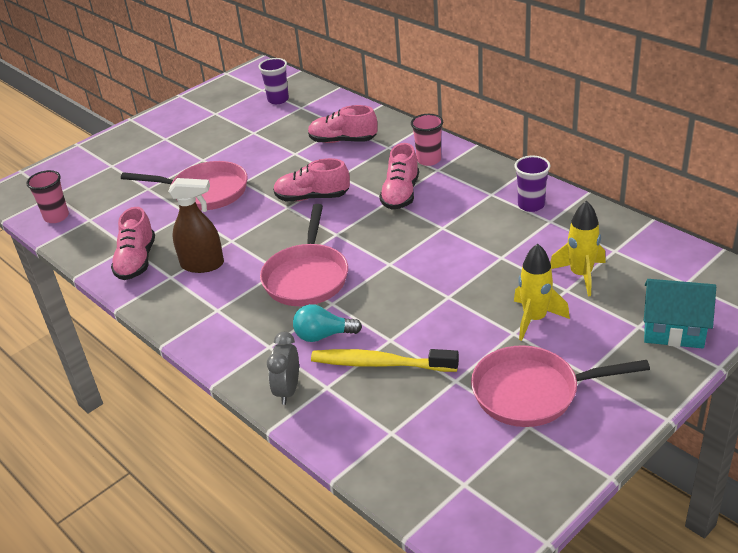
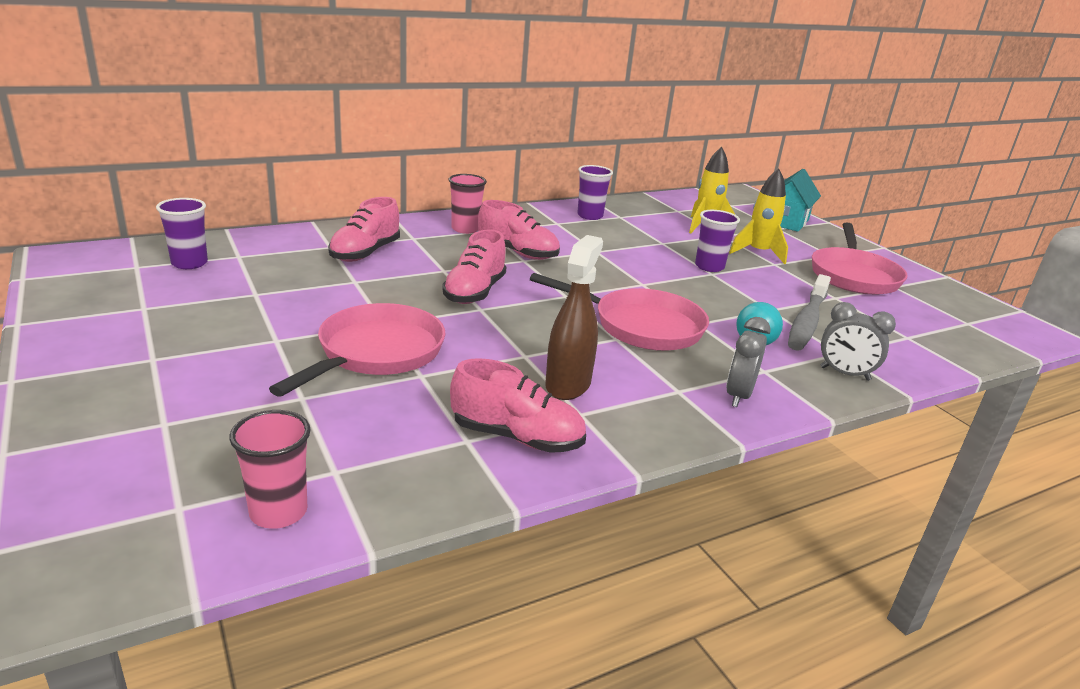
camera: 80 degrees left, 10 degrees down
(223, 337) = (738, 395): none -> grey clock
(380, 364) = (807, 321): yellow toothbrush -> grey toothbrush
(463, 293) = (709, 267): none -> purple cup

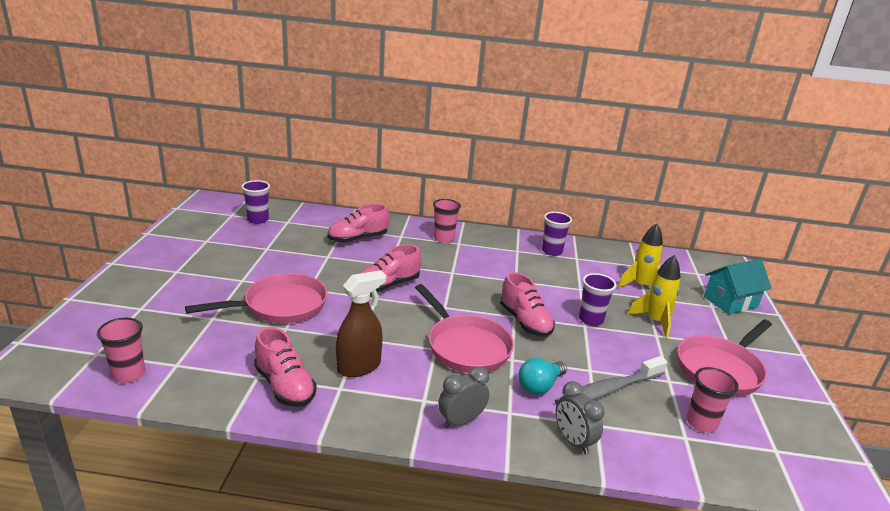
camera: 35 degrees right, 0 degrees up
(518, 253) = (455, 266): pink shoe -> pink shoe (525, 322)
(900, 321) = (701, 423): none -> pink cup

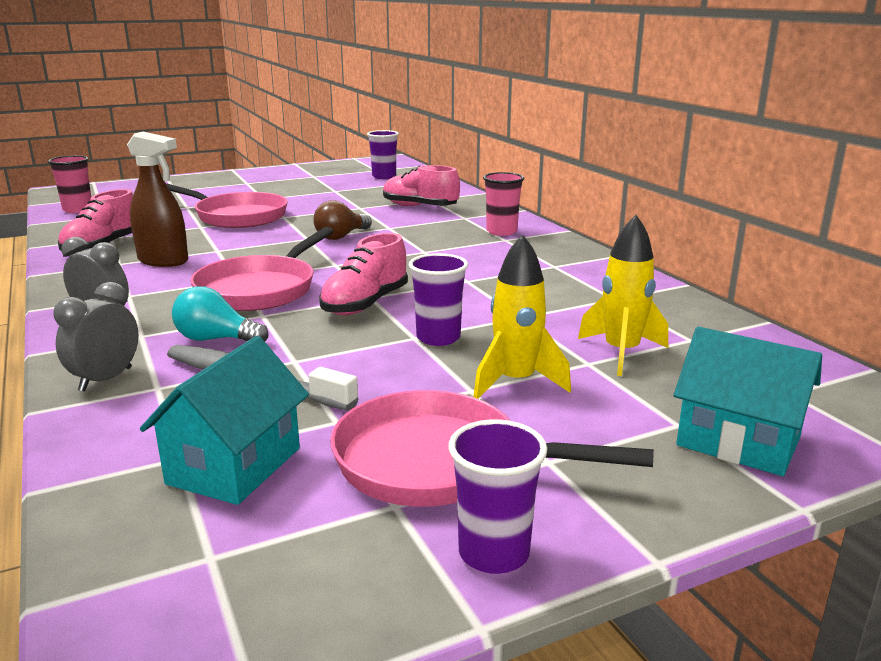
camera: 60 degrees right, 5 degrees down
(388, 285) = (341, 236): pink shoe -> brown light bulb
(552, 251) = (599, 282): purple cup -> purple cup (493, 553)
(701, 423) = (234, 466): pink cup -> turquoise house

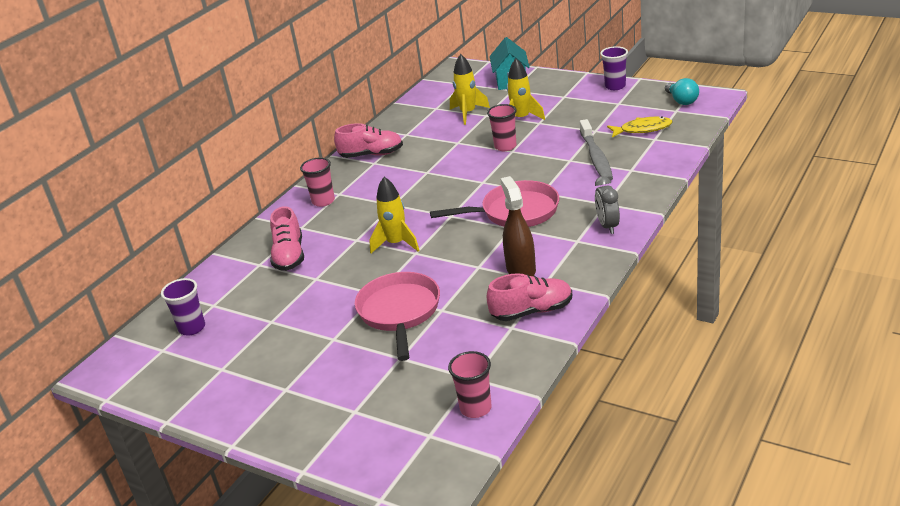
camera: 120 degrees left, 10 degrees up
(106, 379) = (644, 182): grey clock -> none
(216, 339) = (580, 185): turquoise light bulb -> turquoise light bulb (681, 101)
(234, 466) = (642, 129): turquoise house -> yellow fish
(341, 236) = (396, 244): brown light bulb -> yellow rocket
(365, 304) = (493, 178): pink shoe -> pink shoe (371, 155)
(438, 338) = (505, 146): purple cup -> pink cup
(439, 463) = (590, 107): pink pan -> none

